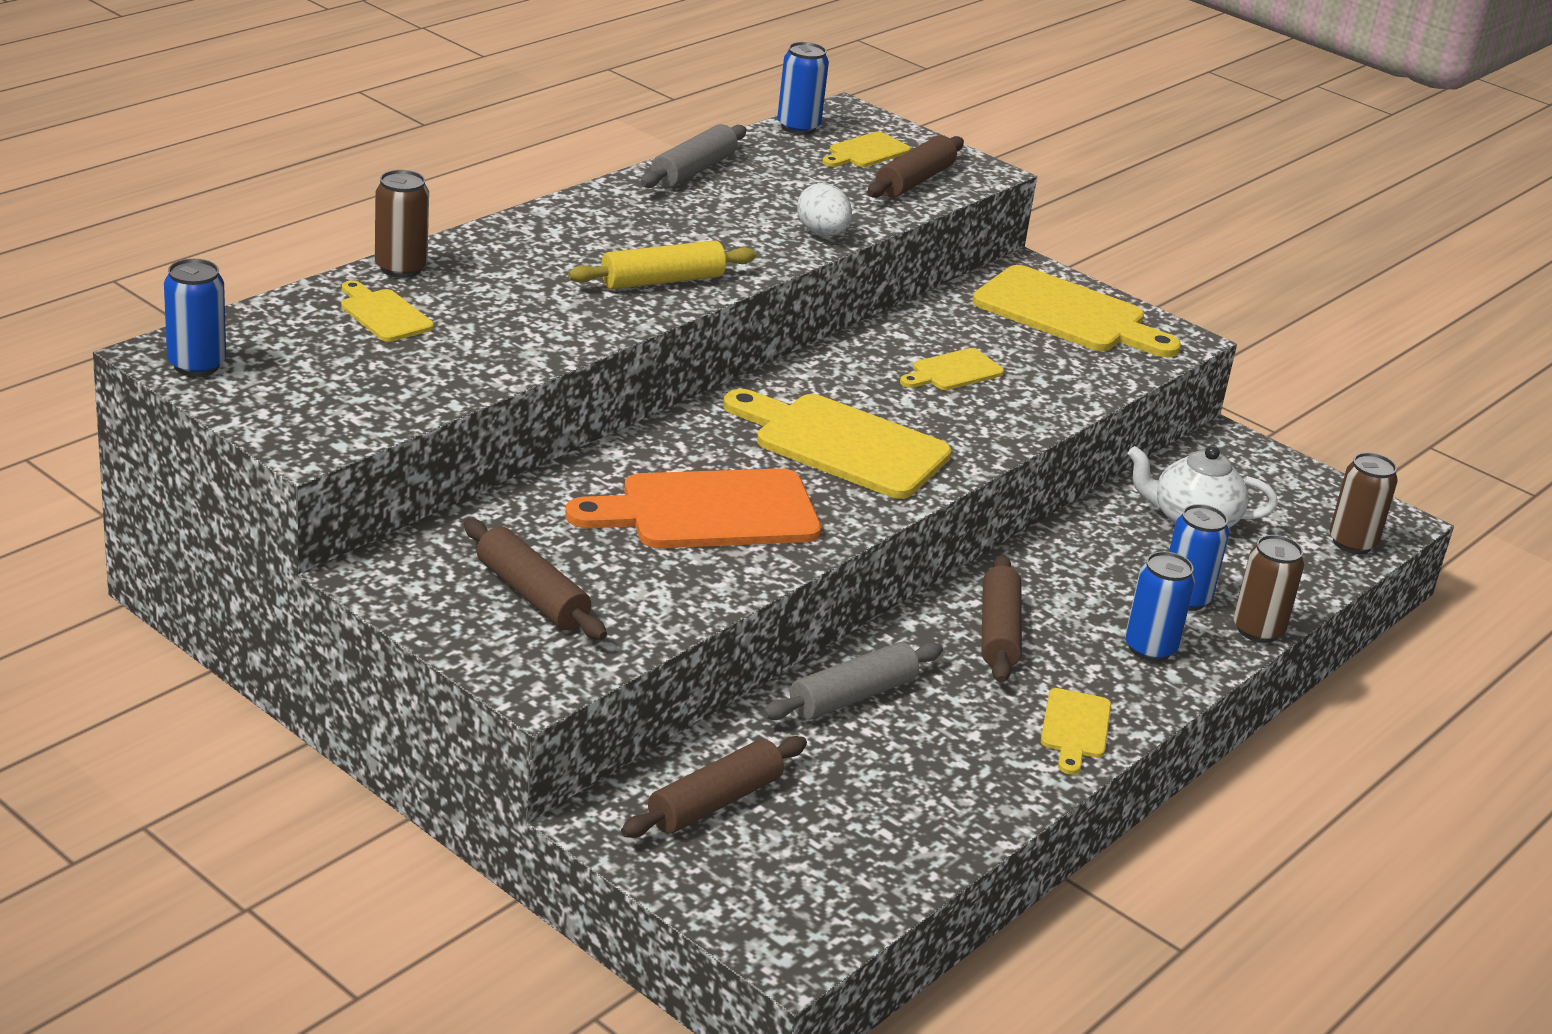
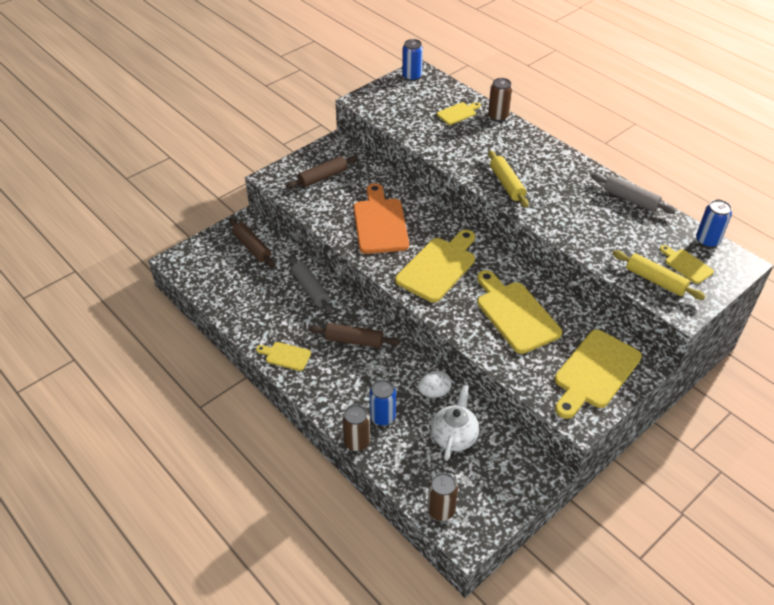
camera: 100 degrees right, 15 degrees up
(822, 233) = (574, 238): white egg -> white egg (434, 392)
(914, 181) = (655, 280): brown rolling pin -> yellow rolling pin
(953, 371) = (515, 314): yellow cutting board -> yellow cutting board, size x1.98
(1150, 648) = (342, 394): blue can -> none

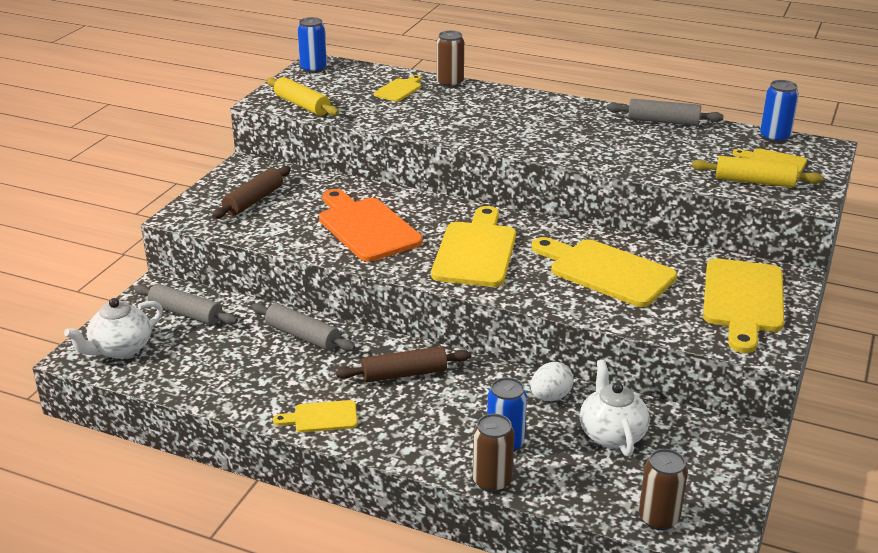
camera: 25 degrees left, 15 degrees down
(201, 262) = (120, 349): none -> white teapot
(252, 247) = (186, 314): brown rolling pin -> grey rolling pin
(507, 184) = (514, 138): yellow rolling pin -> yellow rolling pin (302, 105)

